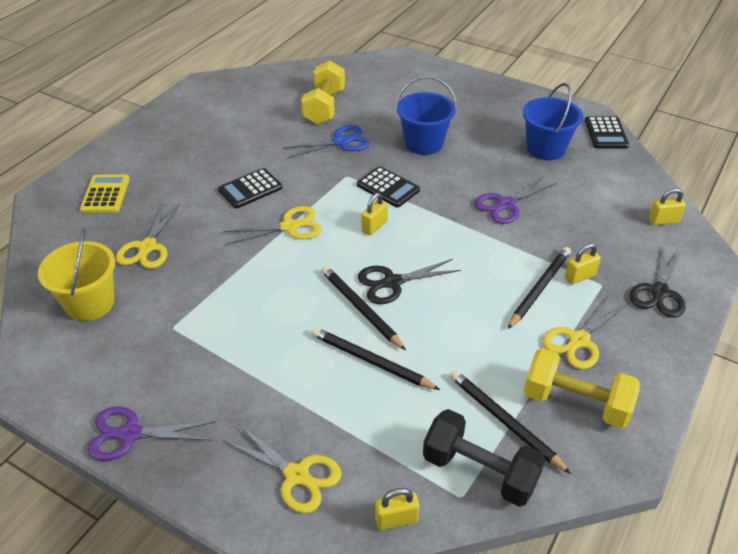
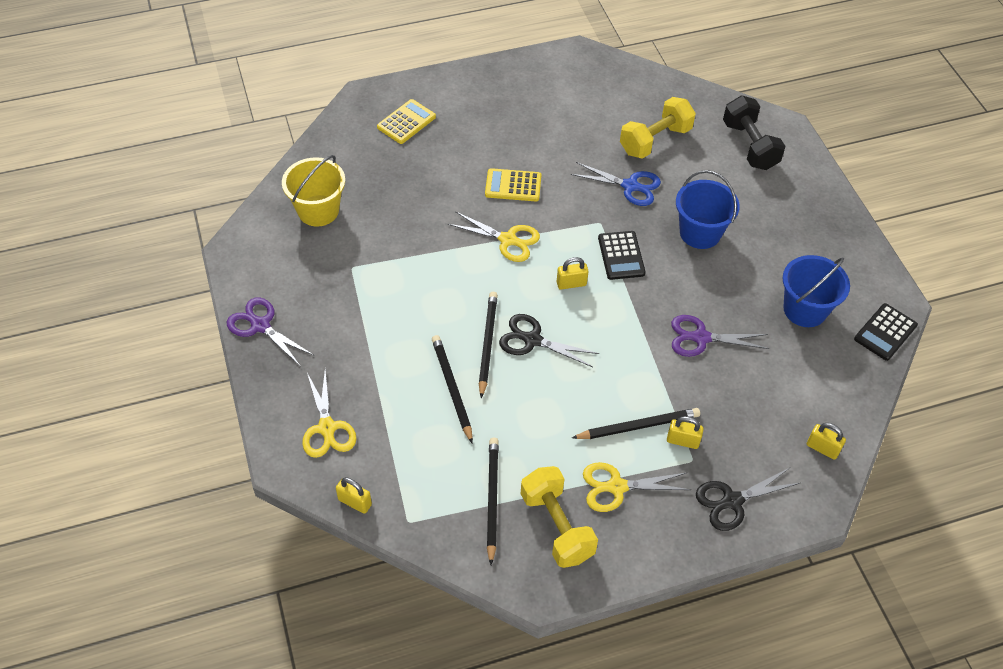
camera: 40 degrees right, 10 degrees up
(148, 247) = (393, 189): yellow scissors -> none
(250, 189) = (513, 185): black calculator -> yellow calculator
(479, 471) = (437, 516): black dumbbell -> black dumbbell (749, 146)

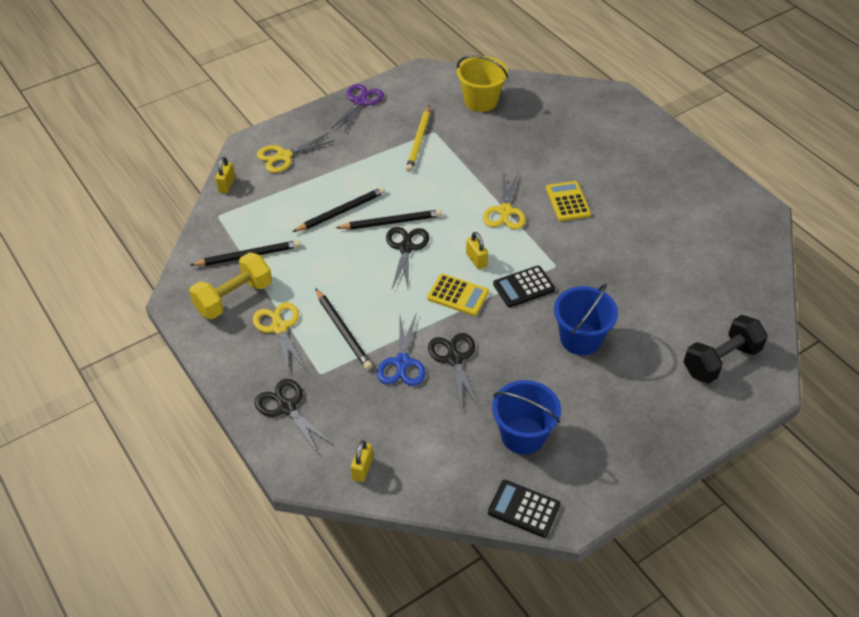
camera: 75 degrees right, 5 degrees down
(361, 285) = (419, 141): none -> yellow pencil
(406, 122) = (602, 123): yellow calculator -> yellow calculator (458, 295)
(630, 186) = (611, 278): blue scissors -> blue scissors (402, 362)
(655, 140) = (681, 286): yellow dumbbell -> none
(682, 441) = (338, 363): yellow padlock -> none
(701, 338) = (454, 359): purple scissors -> black scissors

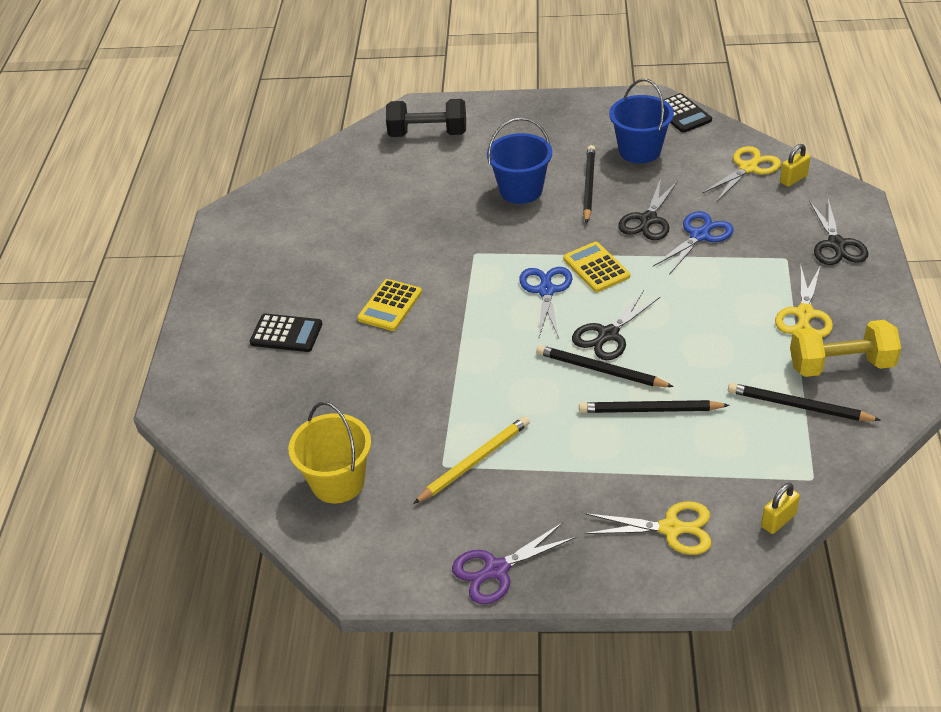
camera: 140 degrees left, 5 degrees down
(343, 331) = (738, 284): black pencil -> black pencil (588, 186)
(476, 260) = (546, 291): yellow padlock -> blue scissors
(505, 211) = (465, 325): yellow scissors -> yellow scissors (748, 168)
(524, 287) = (525, 248): black calculator -> black calculator (286, 333)

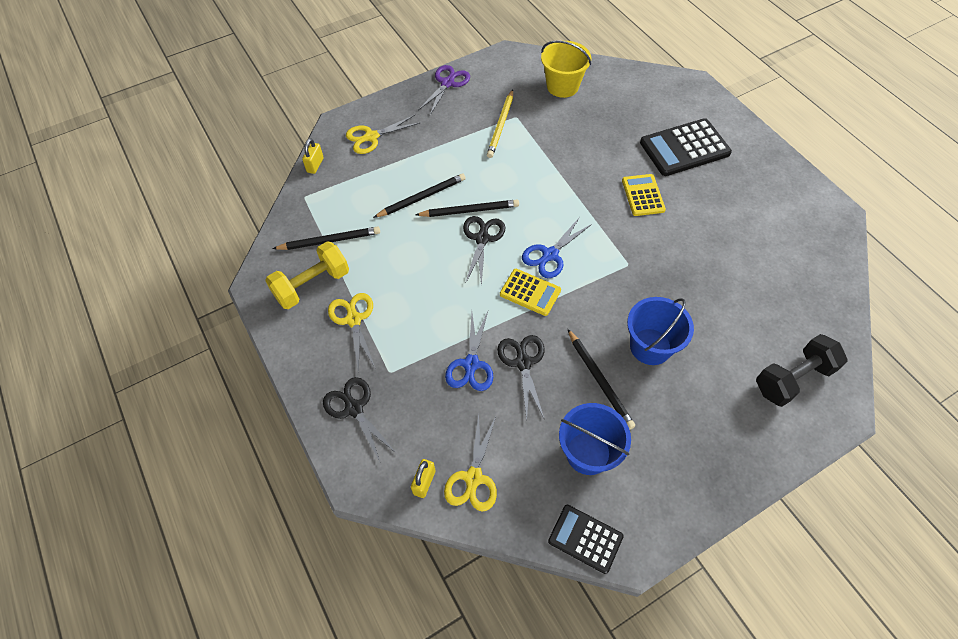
camera: 145 degrees right, 15 degrees up
(286, 333) = (684, 148): black calculator -> black calculator, size x1.65
(546, 291) = (550, 255): blue scissors -> blue scissors turned 75 degrees clockwise

